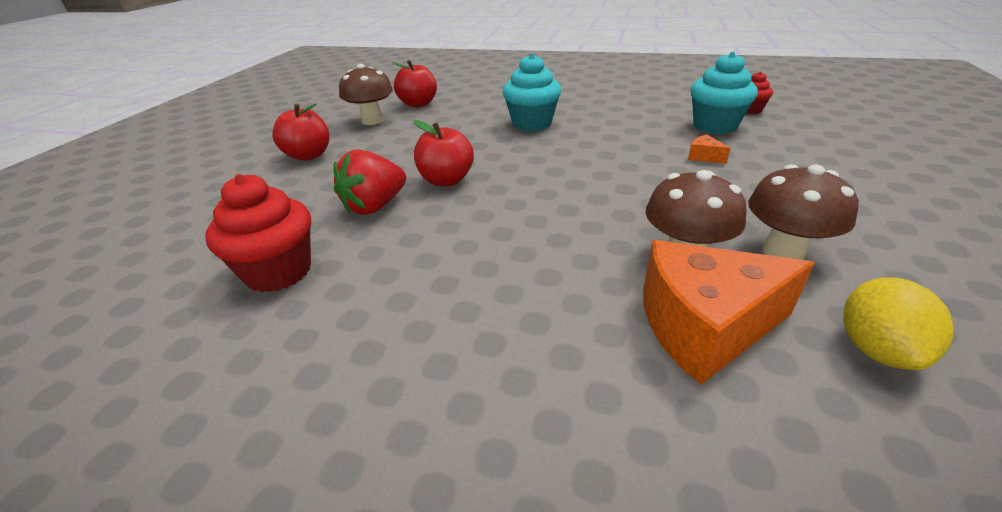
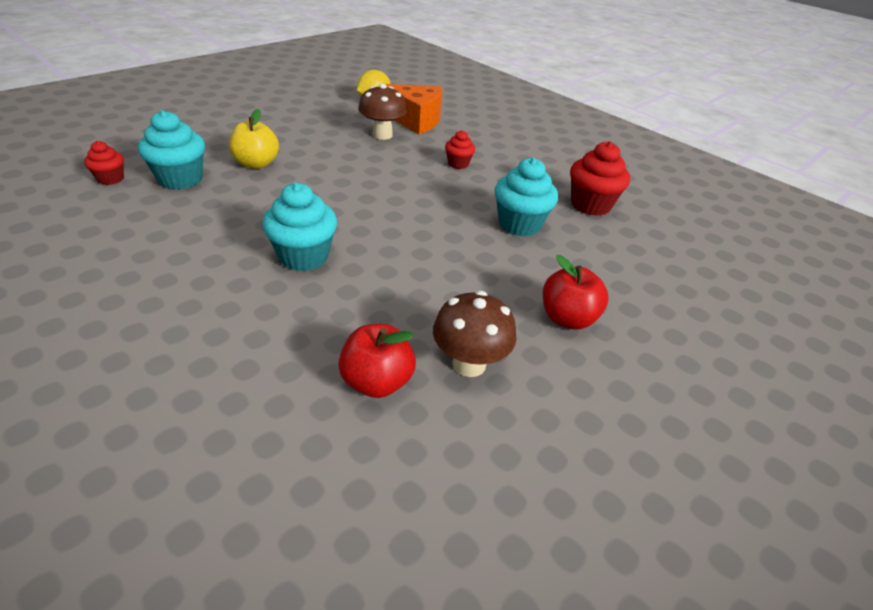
camera: 155 degrees left, 5 degrees up
(375, 206) = (519, 224): red strawberry -> turquoise cupcake
(446, 180) = (453, 224): red apple -> none
(514, 256) = (458, 164): none -> red cupcake
(704, 157) = (256, 164): orange cheese -> yellow apple
(783, 252) = (339, 121): brown mushroom -> none

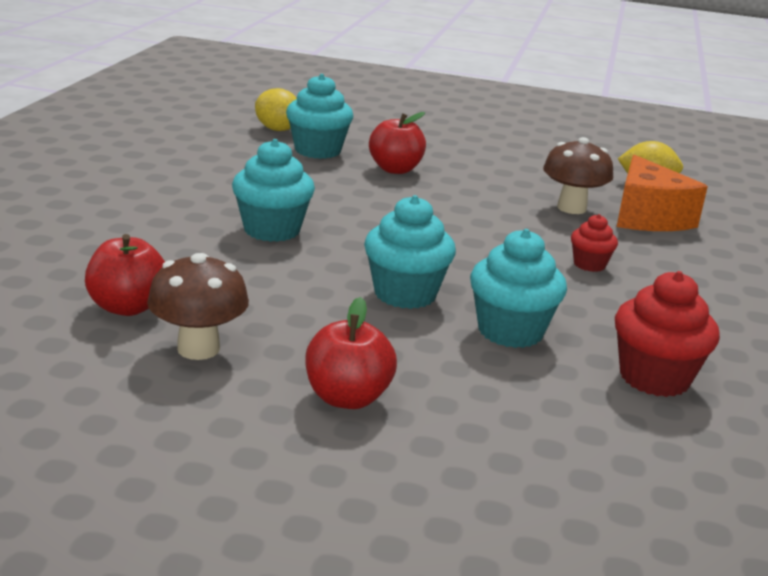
camera: 60 degrees right, 15 degrees down
(111, 179) = (277, 129): red cupcake -> yellow lemon
(256, 164) = (395, 169): yellow apple -> red apple
(449, 241) = (405, 294): none -> turquoise cupcake

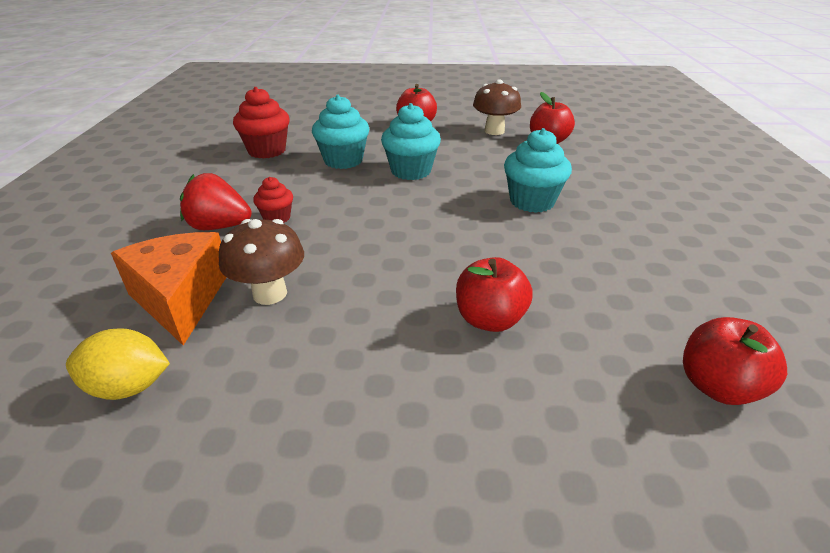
camera: 170 degrees right, 10 degrees up
(277, 129) = (718, 387): yellow lemon -> red apple
(317, 151) = (609, 338): turquoise cupcake -> none
(653, 266) = (219, 226): none -> red strawberry

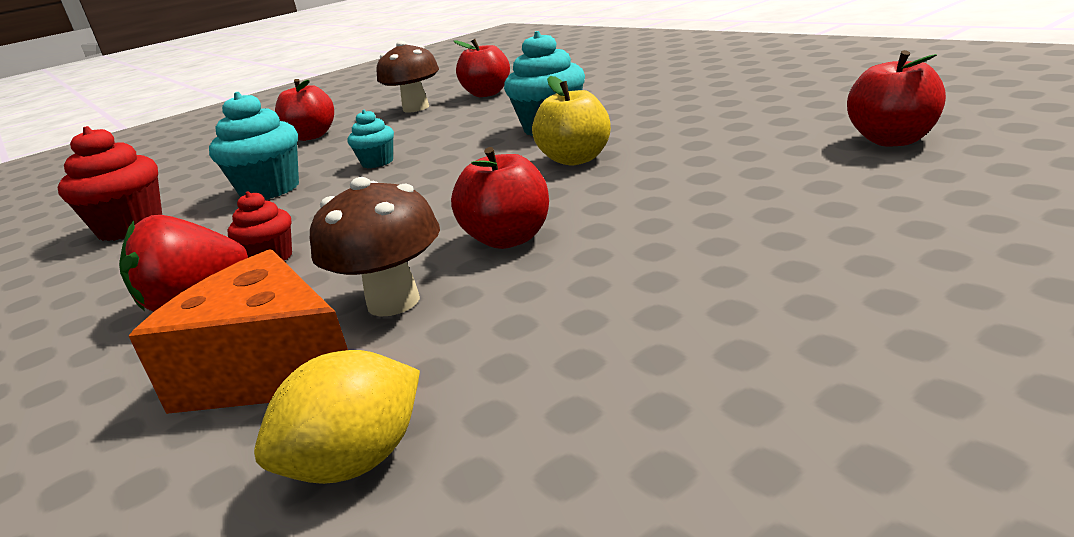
camera: 35 degrees left, 10 degrees down
(411, 171) = (377, 162): turquoise cupcake -> turquoise cupcake, size x0.57
(489, 319) = (666, 197): red apple -> red apple (509, 239)
(499, 244) = (576, 159): none -> yellow apple

